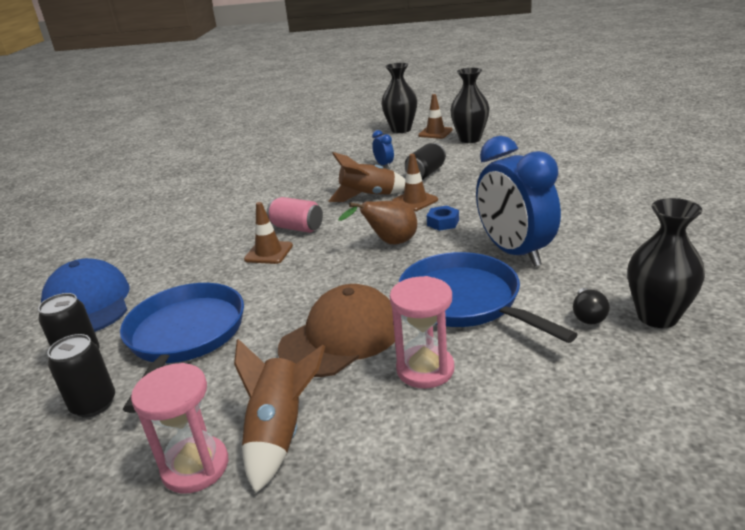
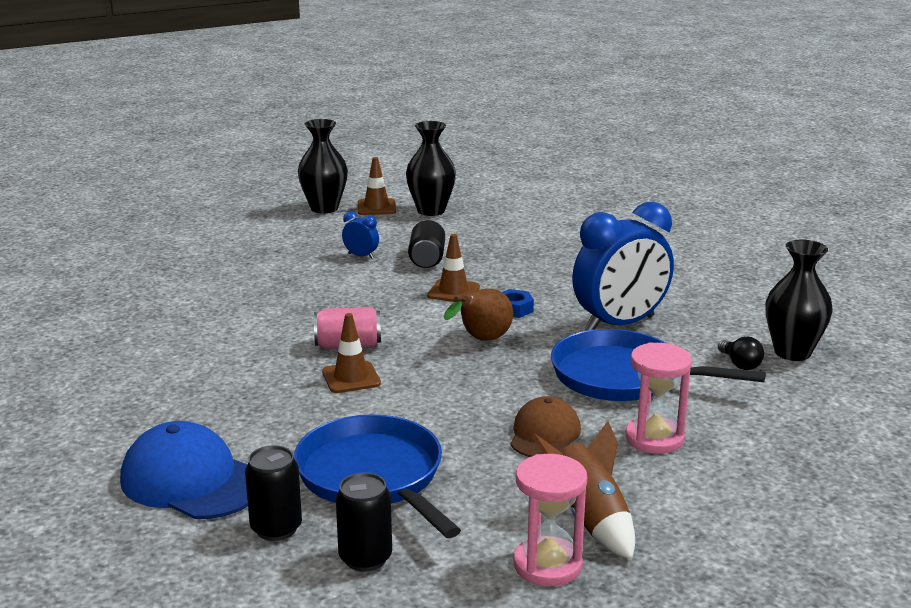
camera: 35 degrees left, 5 degrees down
(341, 337) = (544, 434): brown cap -> brown cap, size x0.64
(368, 196) = (390, 295): brown rocket -> none
(514, 252) = (620, 324): blue clock -> blue clock turned 60 degrees counterclockwise

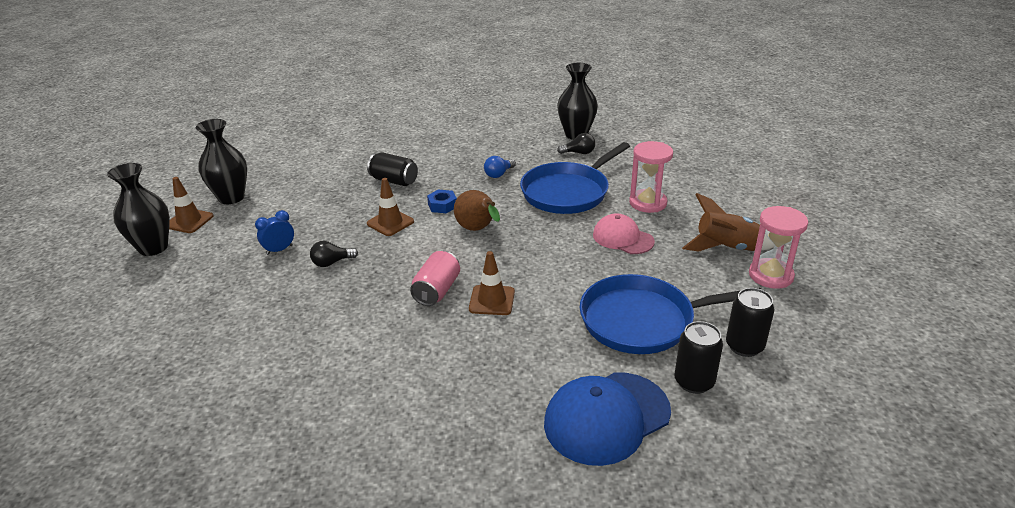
camera: 65 degrees left, 10 degrees up
(358, 284) = (332, 263): none -> black light bulb
(427, 259) = (321, 220): black can -> black can (394, 181)
(544, 434) = (622, 238): brown cap -> pink cap
(620, 324) = (499, 174): blue clock -> blue light bulb

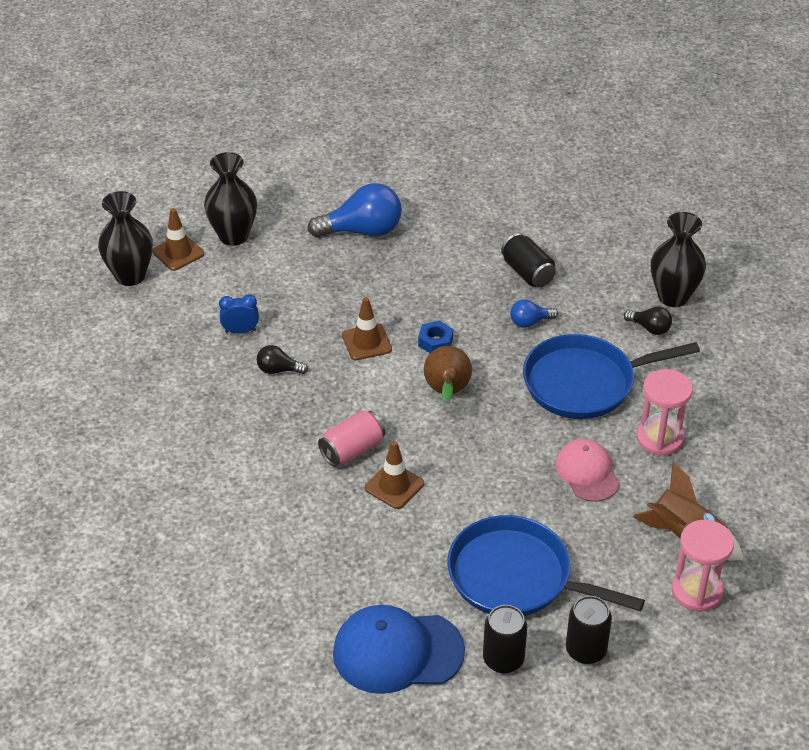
camera: 30 degrees right, 10 degrees up
(334, 166) = (362, 231): none -> blue light bulb
(394, 181) = (410, 282): black can -> black can (527, 273)

